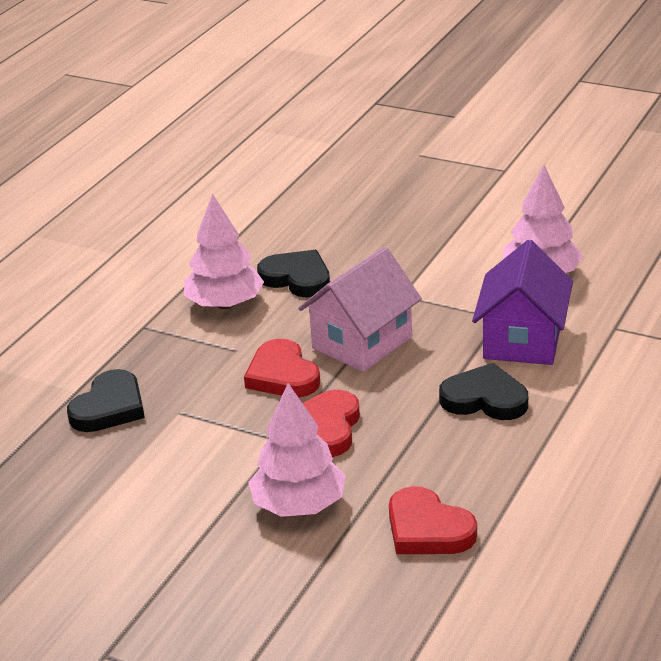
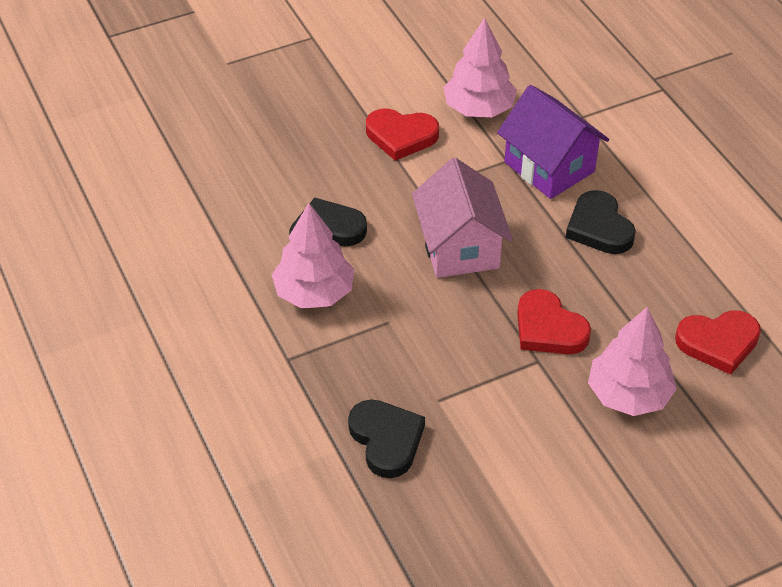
camera: 55 degrees left, 15 degrees up
(282, 375) = (454, 314): red heart -> red heart (401, 136)
(485, 399) = (599, 227): black heart -> black heart turned 75 degrees counterclockwise

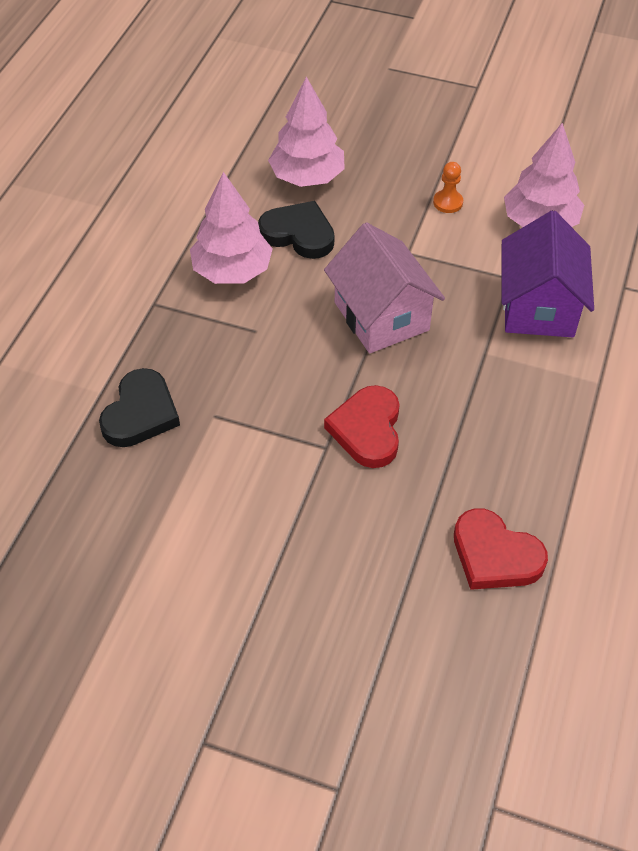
camera: 45 degrees right, 5 degrees up
(401, 136) = (448, 202): red heart -> orange pawn
(459, 247) = (381, 316): pink house -> pink house turned 60 degrees counterclockwise
(599, 227) = (517, 384): black heart -> none
(629, 395) = (361, 532): pink tree -> pink tree (307, 177)

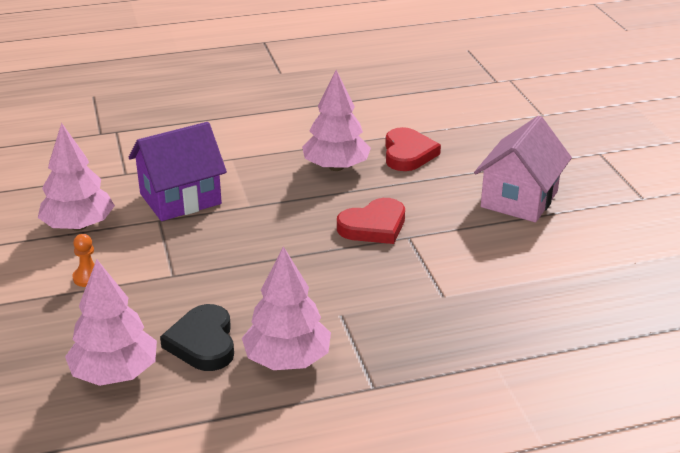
camera: 125 degrees left, 20 degrees down
(140, 413) = (486, 331): black heart -> none
(381, 316) = (260, 260): pink house -> pink house (519, 199)
(513, 465) = (336, 167): none -> pink tree

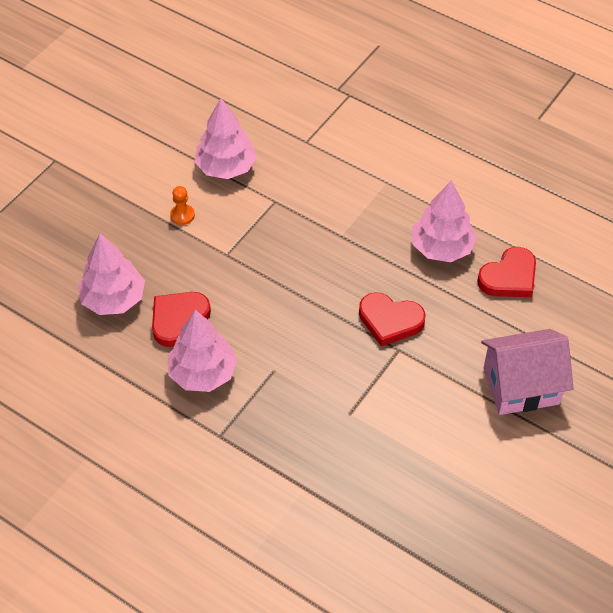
camera: 50 degrees right, 20 degrees up
(180, 199) = (308, 193): purple house -> none
(203, 342) = (178, 319): black heart -> red heart

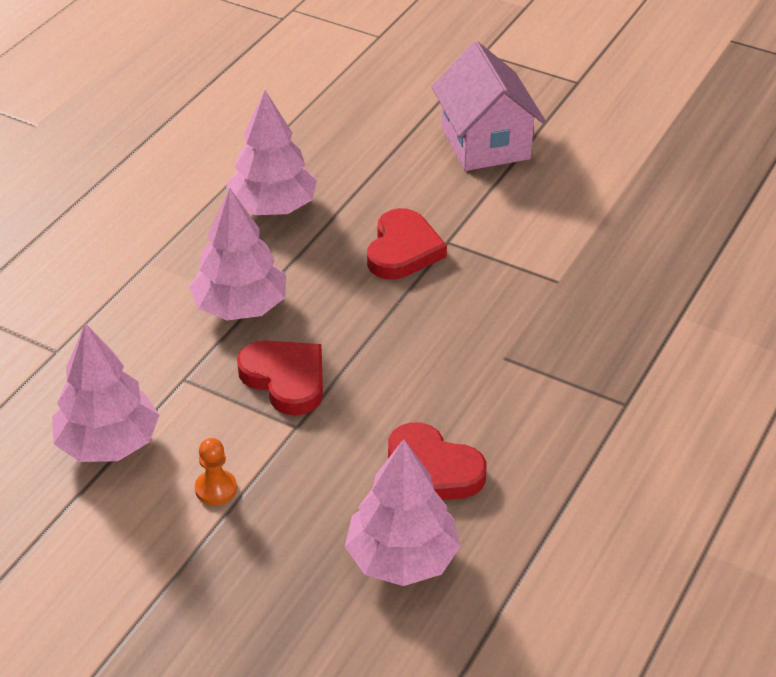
camera: 95 degrees left, 10 degrees down
(202, 373) = (526, 431): pink tree -> pink tree (240, 307)
(509, 277) = (319, 151): red heart -> red heart (285, 379)

